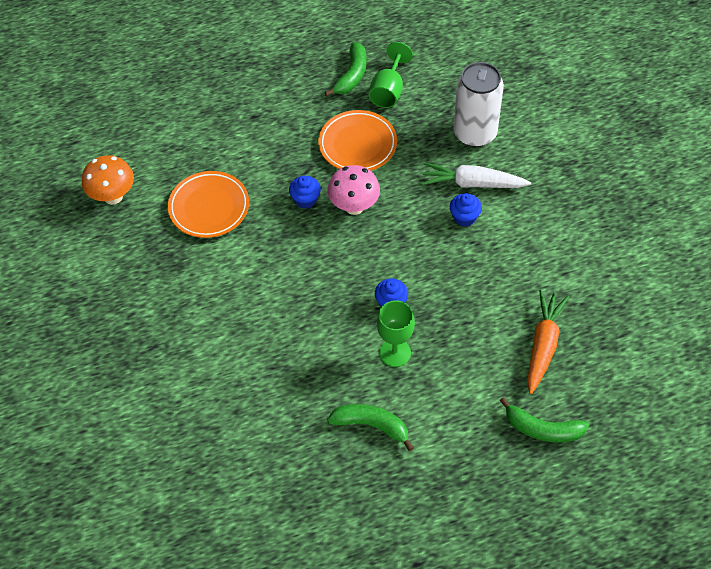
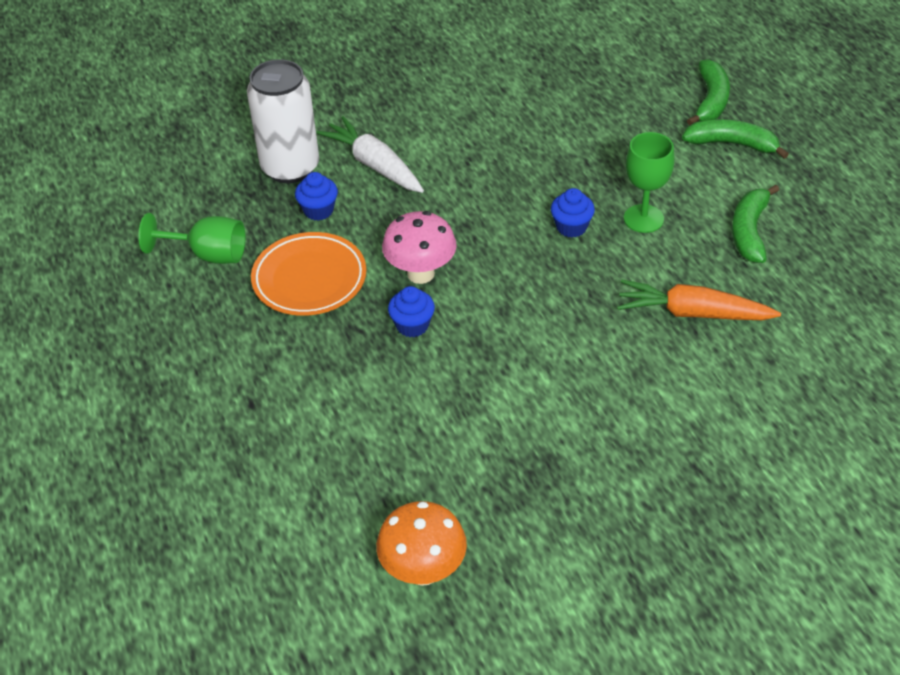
camera: 95 degrees left, 10 degrees down
(209, 207) = (435, 436): orange plate -> none
(351, 75) = (174, 296): green banana -> green banana (732, 144)
(464, 217) = (430, 170): blue cupcake -> blue cupcake (318, 210)
(473, 183) = (375, 165): white carrot -> white carrot turned 135 degrees clockwise
(543, 345) = (604, 103): orange carrot -> orange carrot (693, 313)

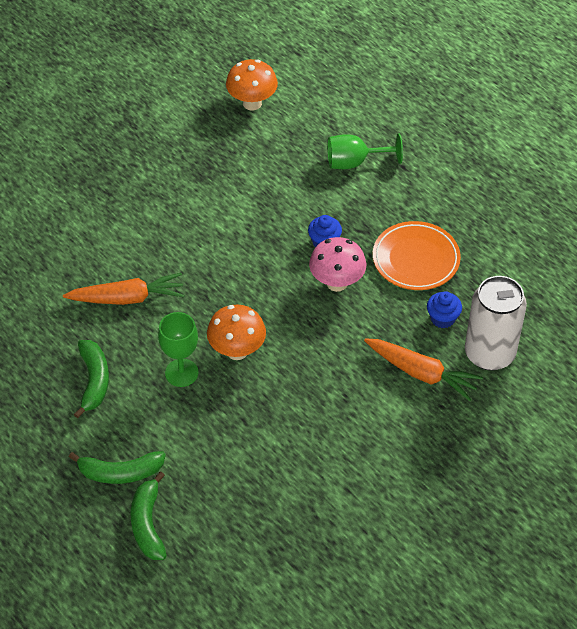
camera: 160 degrees right, 5 degrees up
(208, 254) = (502, 261): green goblet -> green goblet (355, 162)
(375, 165) = (421, 373): white carrot -> orange carrot
(571, 227) = (237, 351): blue cupcake -> orange mushroom

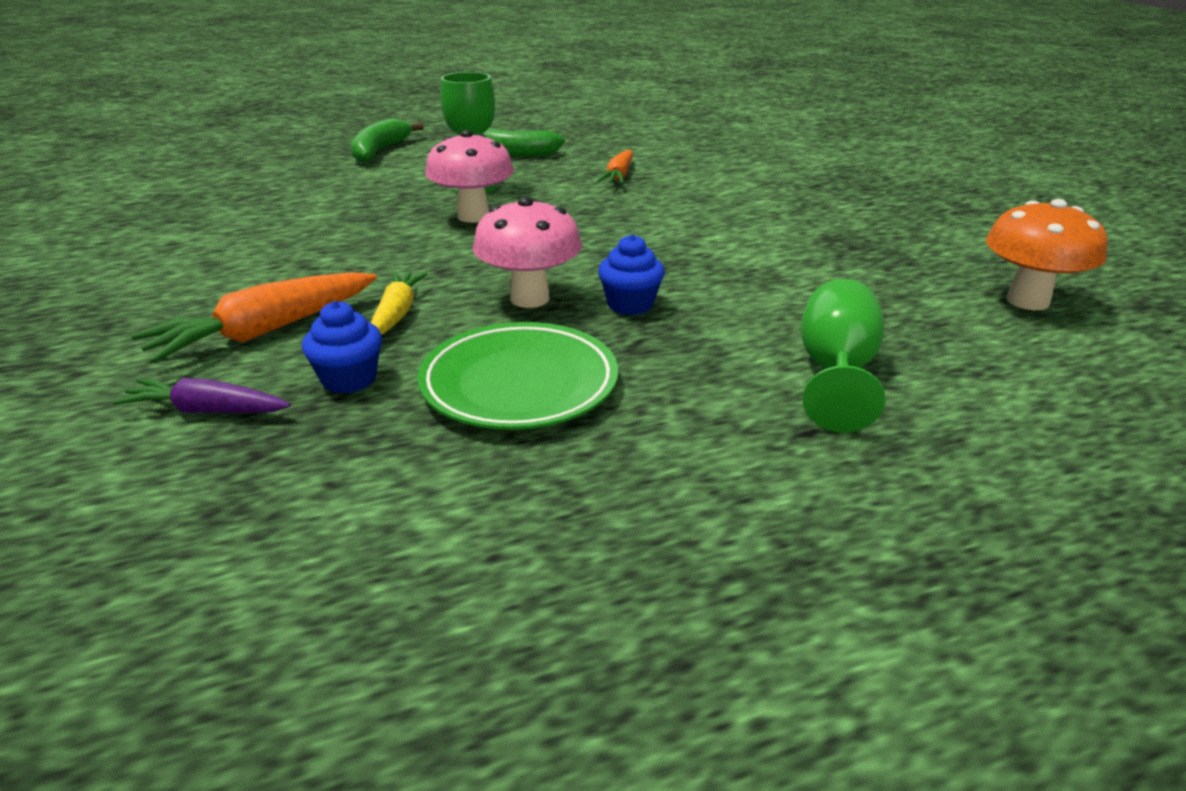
camera: 110 degrees right, 20 degrees down
(127, 298) = (619, 176): orange carrot -> orange carrot, size x0.63
(148, 523) = (303, 154): green banana -> none
(237, 351) = (473, 216): orange mushroom -> pink mushroom
(379, 329) = (396, 314): none -> yellow carrot
(416, 259) = (519, 384): orange plate -> green plate
(489, 353) = (208, 411): white can -> purple carrot

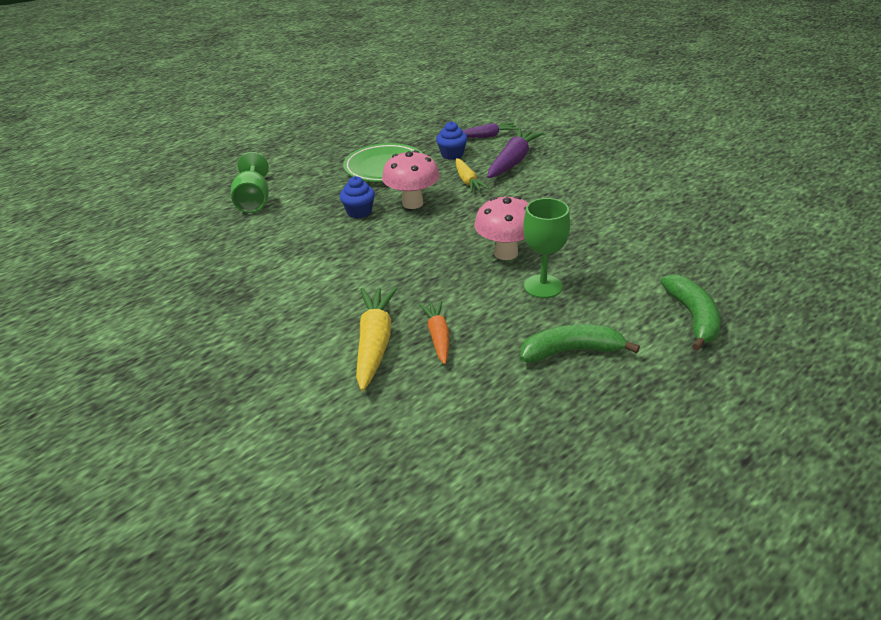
camera: 160 degrees right, 5 degrees up
(266, 331) = (513, 161): orange carrot -> purple carrot
(684, 182) = (374, 344): none -> yellow carrot
(1027, 301) = (136, 267): orange mushroom -> none

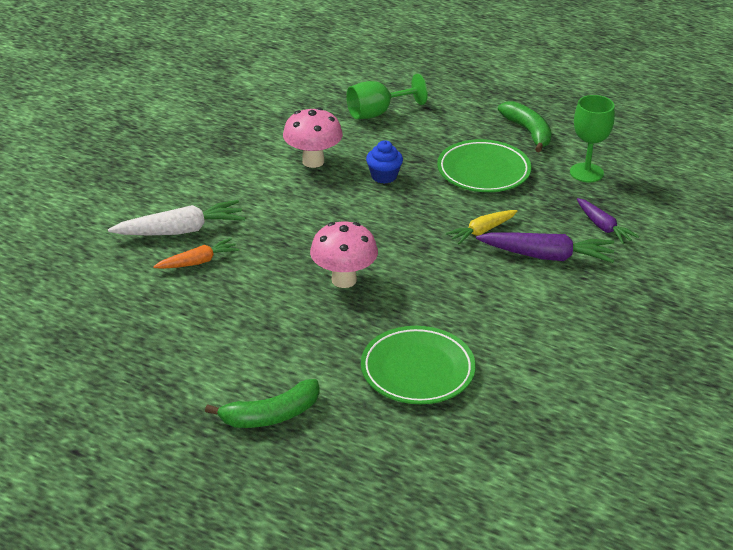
camera: 70 degrees right, 0 degrees up
(374, 344) = (180, 231): yellow carrot -> white carrot
(412, 203) = (416, 204): pink mushroom -> pink mushroom (313, 161)
(452, 155) = (539, 210): blue cupcake -> none
(543, 286) = (293, 311): green goblet -> green goblet (586, 173)
(571, 351) = (197, 340): green banana -> green banana (528, 132)
(641, 235) = (417, 370): none -> green plate

